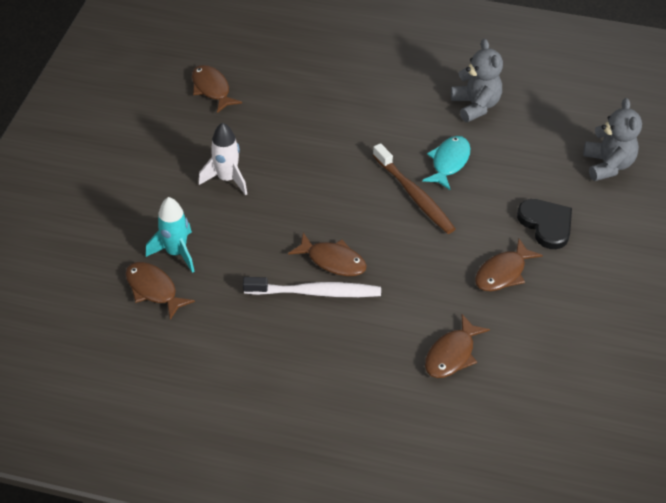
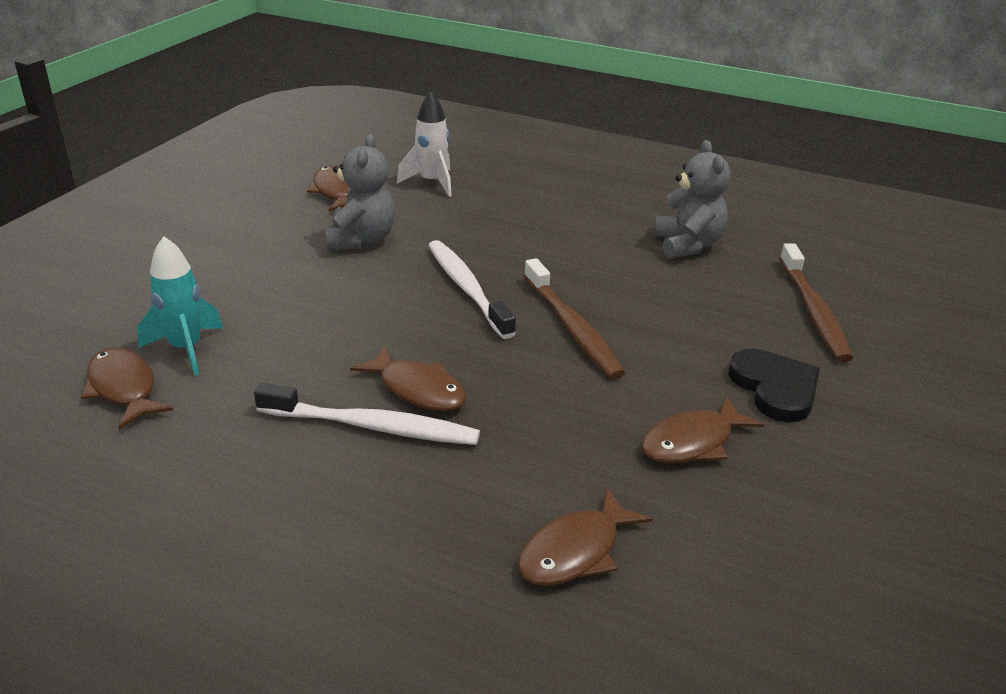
camera: 10 degrees right, 15 degrees down
(227, 179) = (307, 278): white rocket -> white rocket (432, 183)
(337, 171) = (467, 288): none -> white toothbrush
(449, 162) = (634, 298): turquoise fish -> none
(565, 156) = (813, 311): none -> brown toothbrush
(607, 165) = (880, 329): grey teddy bear -> grey teddy bear (361, 239)

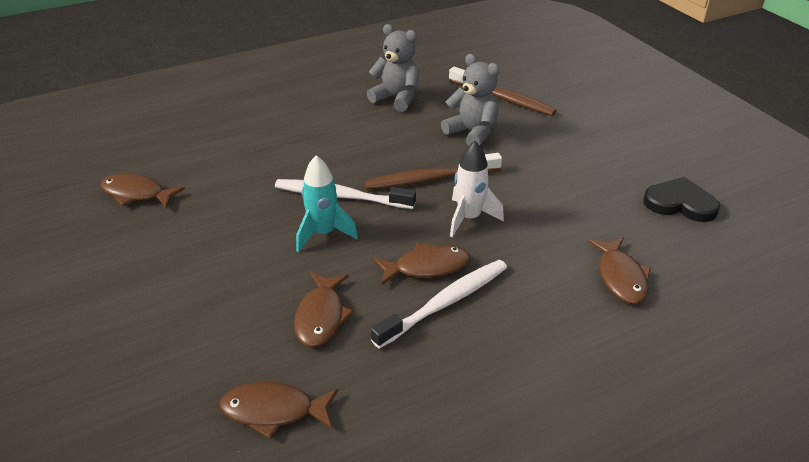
camera: 50 degrees left, 5 degrees up
(186, 349) = (259, 357): turquoise rocket -> turquoise rocket (323, 234)
(361, 239) = (221, 212): grey teddy bear -> grey teddy bear (472, 133)
(432, 183) = (189, 148): white rocket -> white rocket (469, 218)
(572, 328) = (430, 179): brown toothbrush -> brown toothbrush turned 150 degrees clockwise
(692, 442) = (570, 194): brown fish -> brown fish (321, 316)
(775, 388) = (552, 146): black heart -> black heart (680, 203)

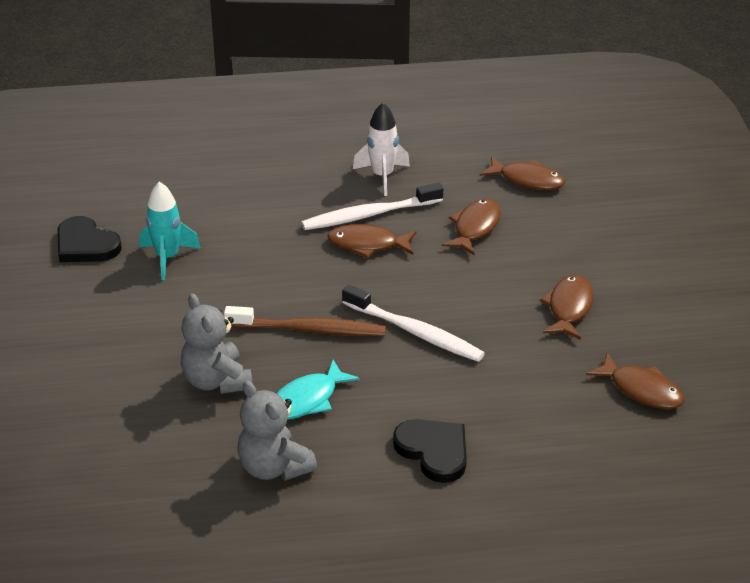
camera: 160 degrees left, 0 degrees up
(295, 125) = (434, 451): none -> black heart
(323, 234) = (449, 295): turquoise rocket -> turquoise rocket (168, 258)
(399, 135) = (308, 399): none -> turquoise fish
(469, 218) = (299, 278): white rocket -> white rocket (382, 176)
(503, 98) = (131, 429): brown toothbrush -> none
(620, 277) = (211, 200): brown fish -> brown fish (569, 308)

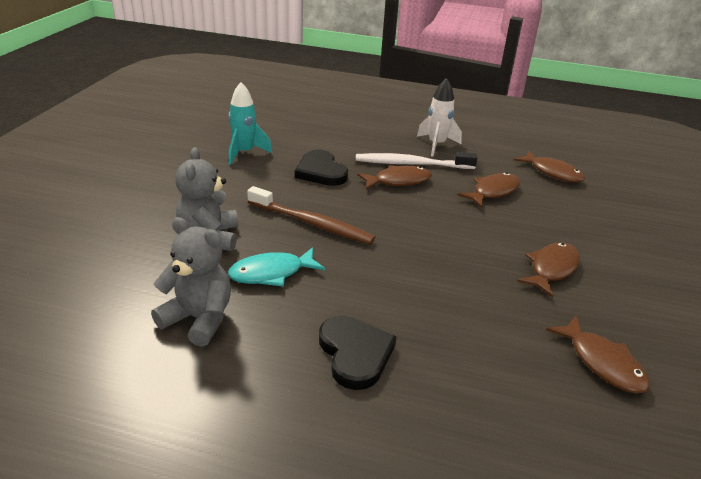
camera: 20 degrees right, 5 degrees down
(86, 245) = (197, 133): black heart -> black heart (321, 172)
(274, 467) = (199, 319): grey teddy bear -> grey teddy bear turned 135 degrees clockwise
(367, 244) = (398, 181): brown fish -> brown fish turned 135 degrees clockwise
(415, 332) = (399, 249): white toothbrush -> none

